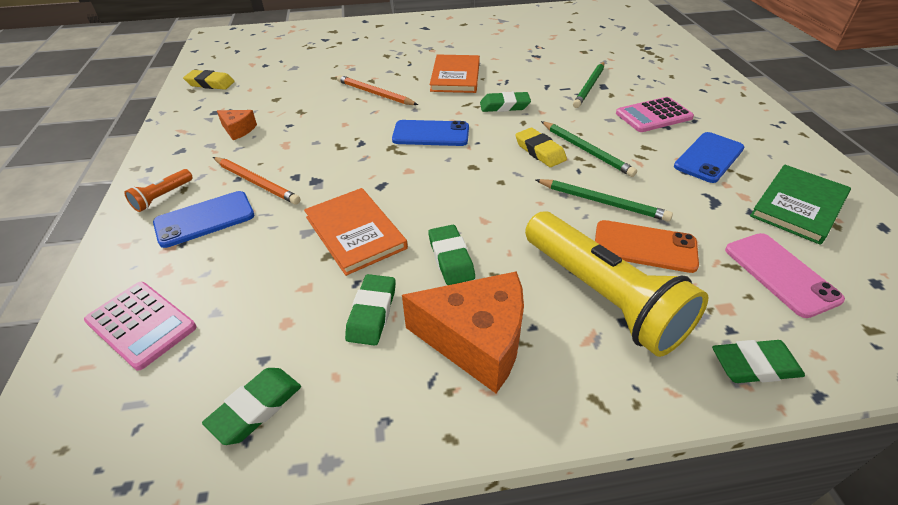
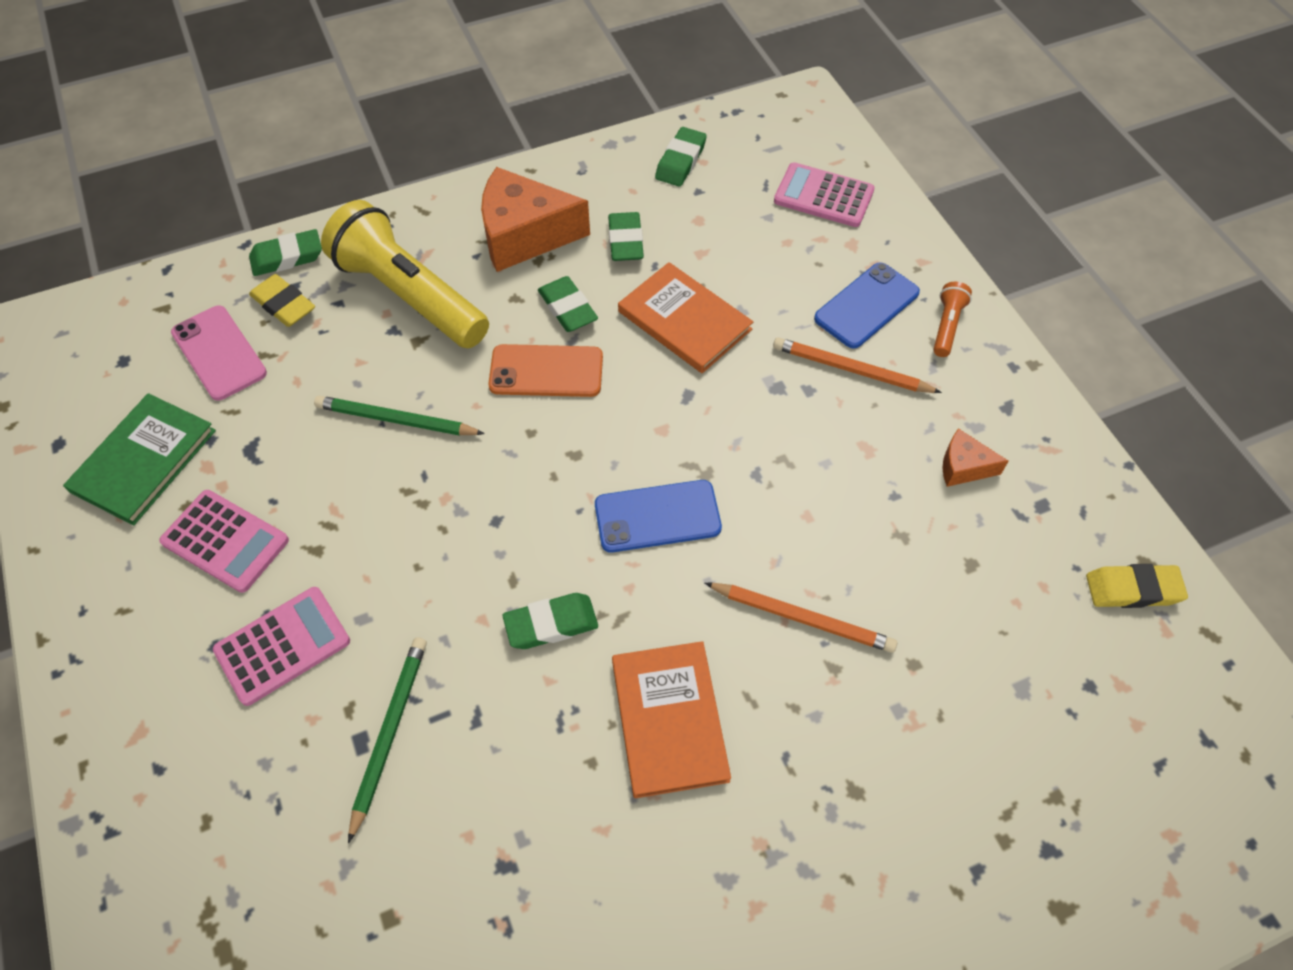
camera: 165 degrees right, 15 degrees up
(540, 151) = (481, 506): yellow eraser -> yellow eraser (284, 305)
(586, 150) = (410, 522): green pencil -> none
(644, 246) = (356, 361): orange phone -> orange phone (546, 371)
(709, 157) = (225, 541): blue phone -> pink calculator

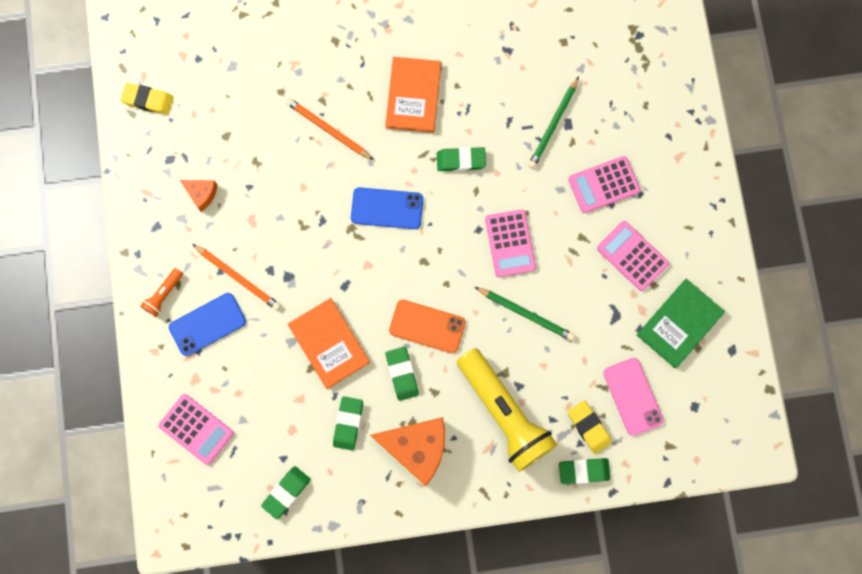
camera: 165 degrees left, 20 degrees up
(438, 512) = (510, 243): none -> pink calculator

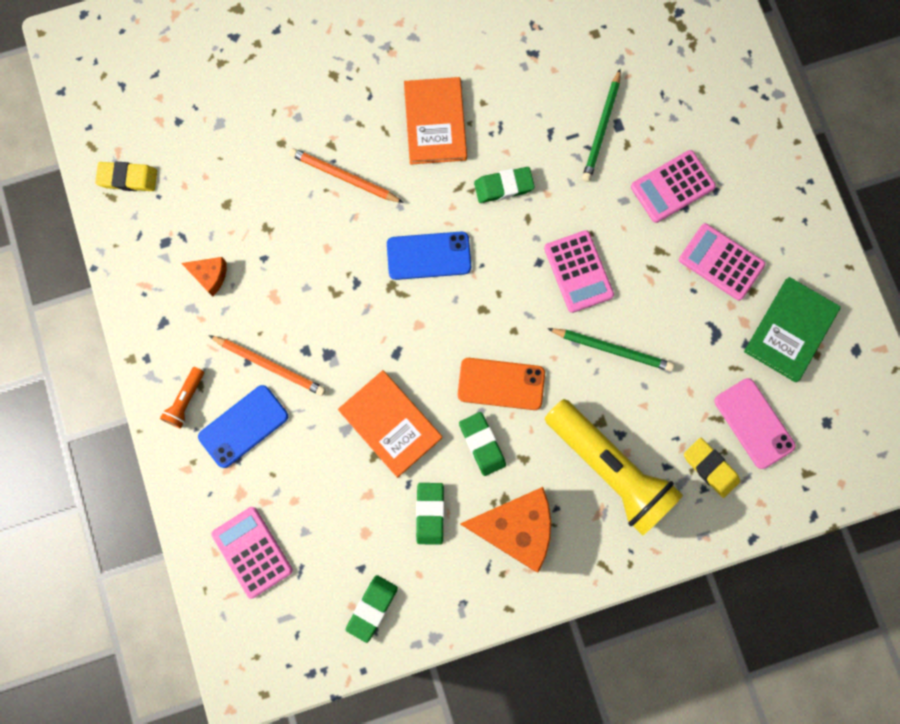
camera: 10 degrees left, 0 degrees up
(196, 429) = (252, 552): pink calculator -> pink calculator turned 150 degrees counterclockwise
(583, 471) = (714, 520): green eraser -> none

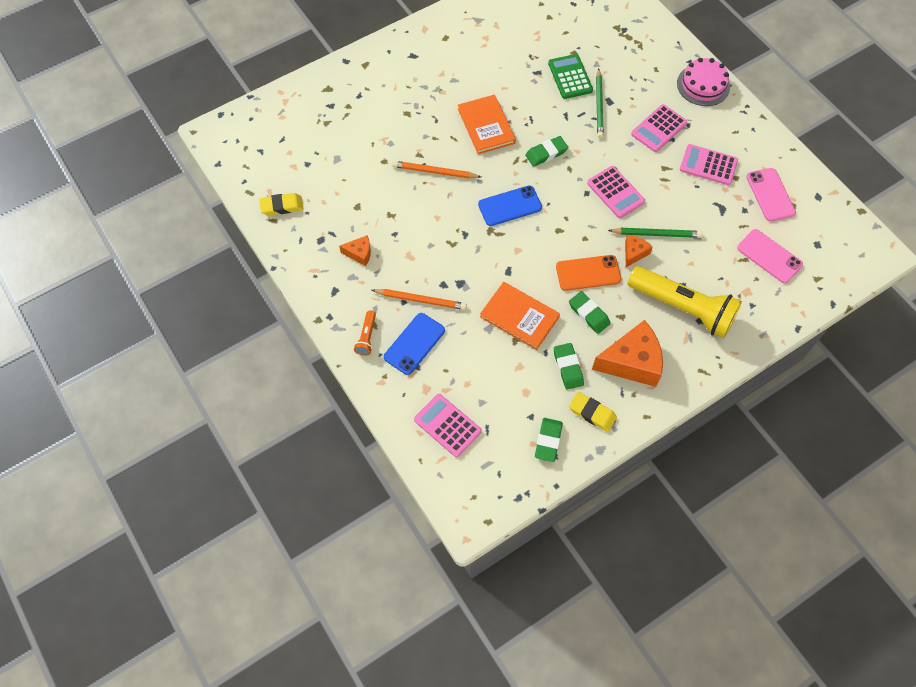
camera: 15 degrees left, 15 degrees down
(572, 370) = (634, 253): none -> orange cheese
(576, 72) = (570, 77): none -> green calculator
(710, 468) = (751, 291): yellow eraser -> yellow eraser (592, 413)
(760, 132) = (703, 85): none -> pink cake
(790, 330) = (770, 195): green book -> pink phone

